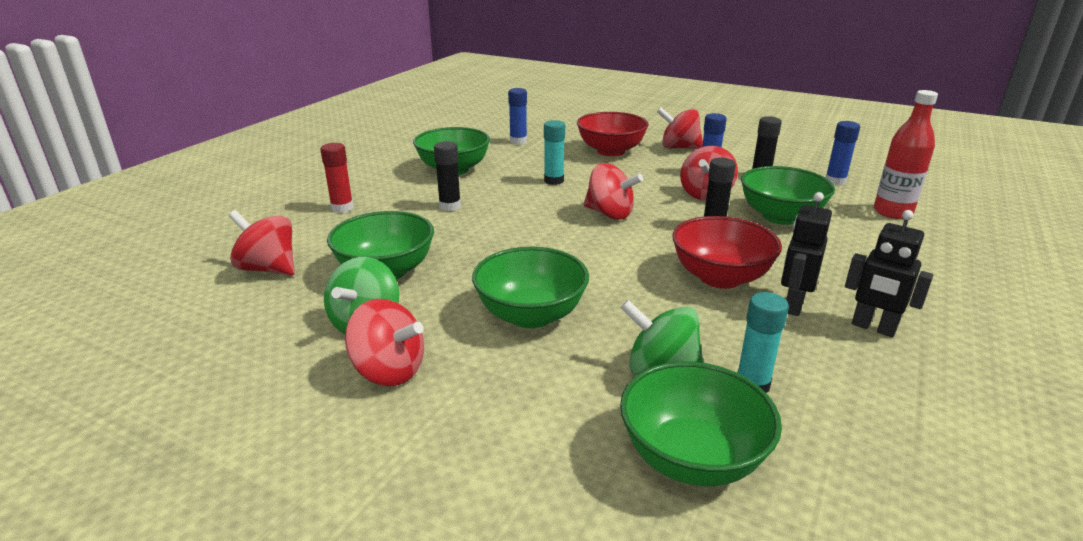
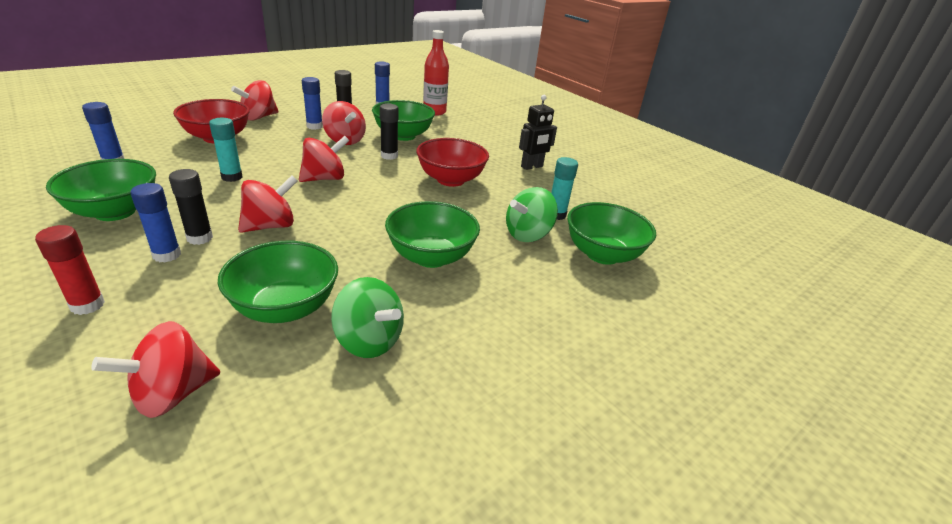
camera: 70 degrees left, 5 degrees up
(389, 371) = (451, 343): red spinning top -> red spinning top (270, 226)
(417, 205) = (167, 255): none -> blue glue stick
(793, 305) = (497, 174): black robot -> none

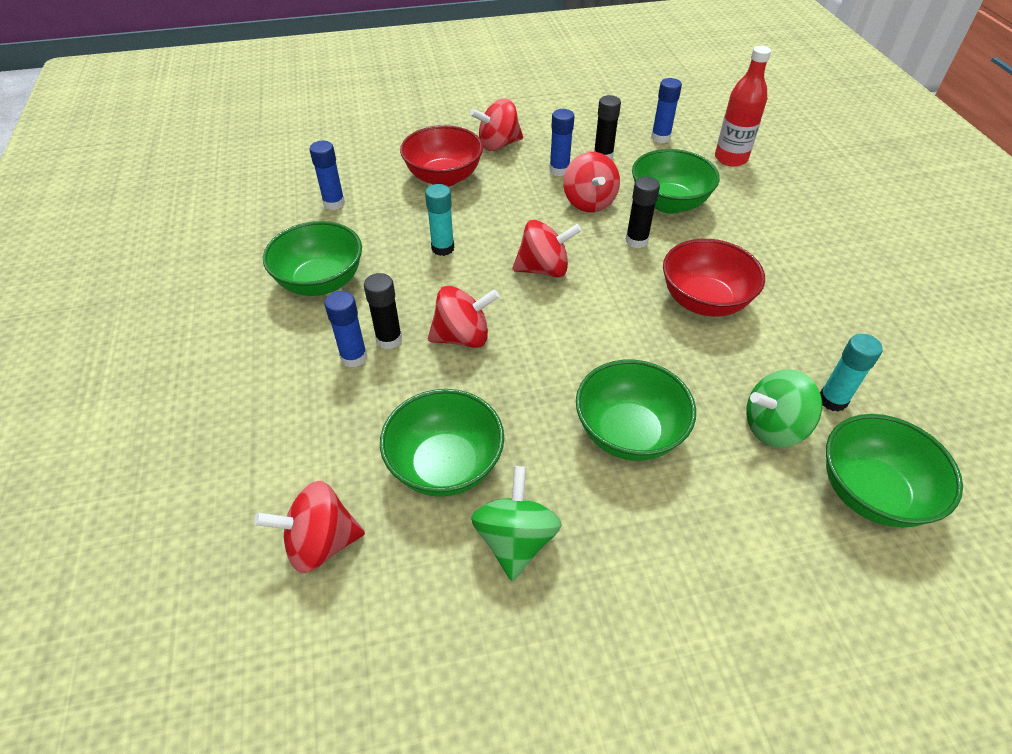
camera: 30 degrees right, 15 degrees up
(87, 305) = (275, 408): red glue stick -> none
(369, 341) = (515, 540): green spinning top -> green spinning top turned 150 degrees counterclockwise
(532, 167) = (836, 296): black robot -> none

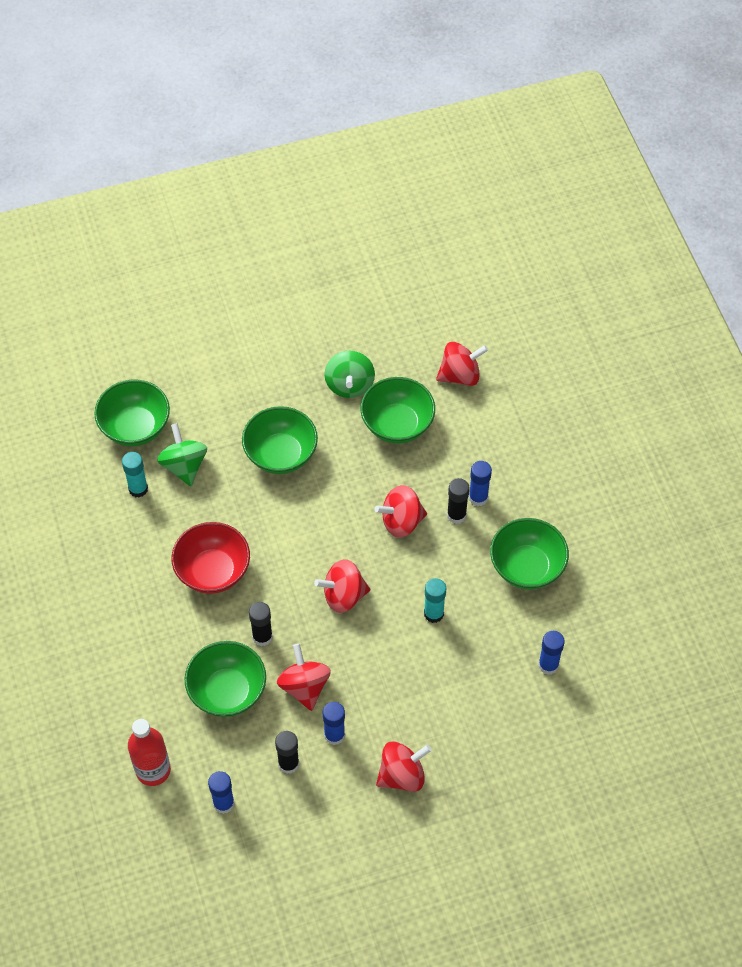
camera: 175 degrees right, 10 degrees up
(444, 177) = (450, 713): red bowl -> none
(773, 427) = (184, 466): green spinning top -> green spinning top turned 90 degrees counterclockwise

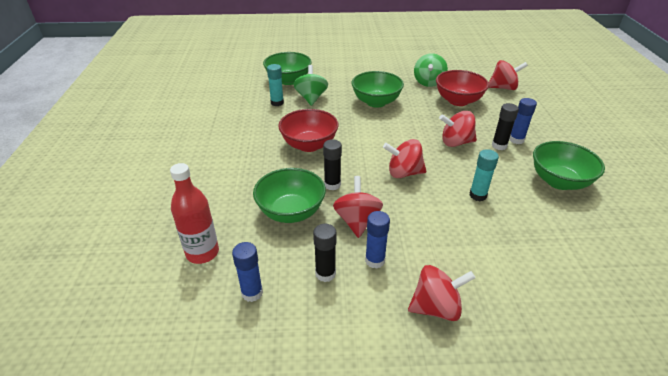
camera: 15 degrees right, 20 degrees down
(397, 424) = (458, 101): green bowl -> red bowl
(548, 665) = (587, 248): blue glue stick -> none

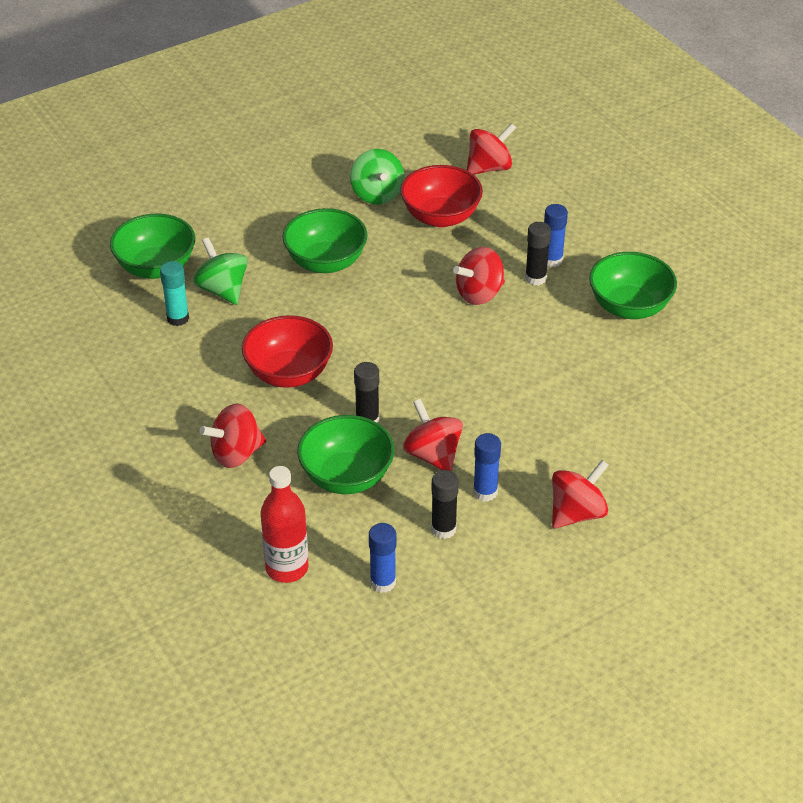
camera: 30 degrees left, 5 degrees up
(404, 173) = (443, 367): red spinning top -> red spinning top (236, 454)
(477, 195) = (548, 364): turquoise glue stick -> none

